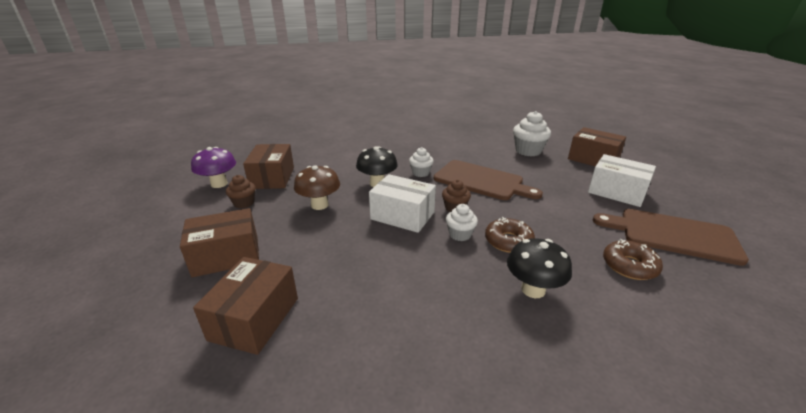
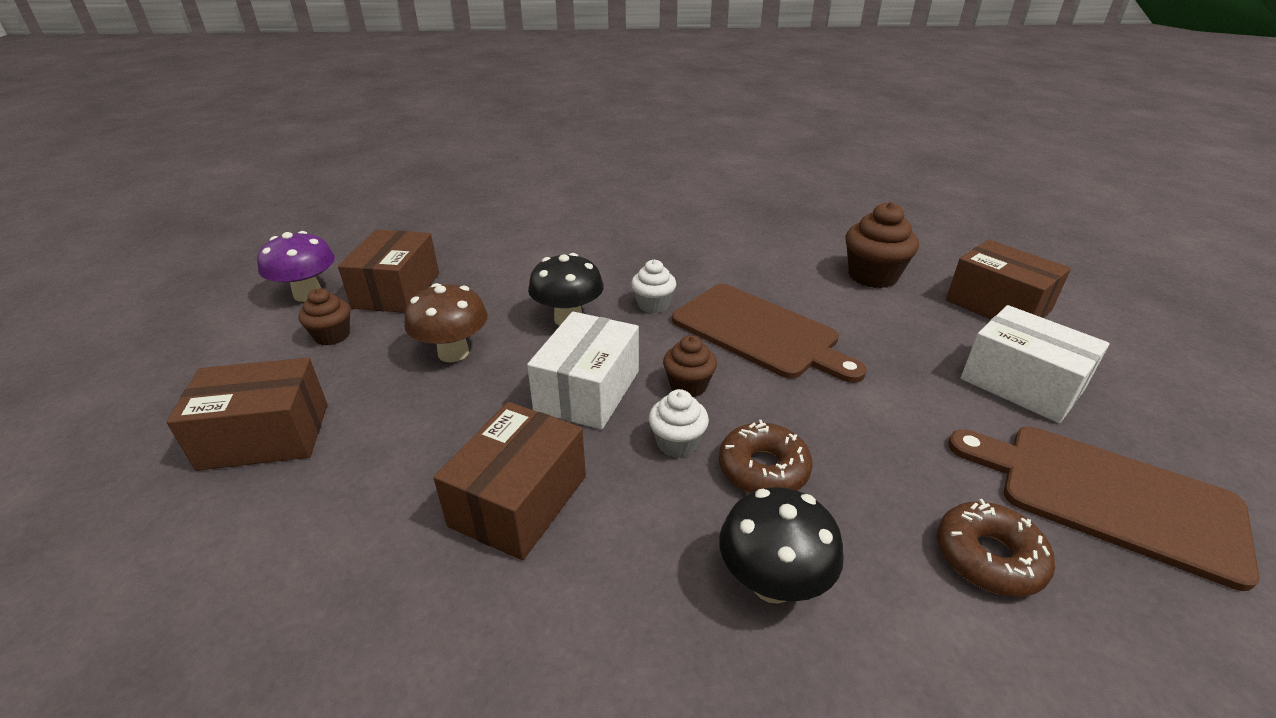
camera: 10 degrees right, 5 degrees up
(254, 318) = (261, 567): brown box -> brown box (519, 501)
(402, 216) = (587, 390): white box -> white box turned 75 degrees clockwise
(528, 151) = (872, 276): white cupcake -> brown cupcake

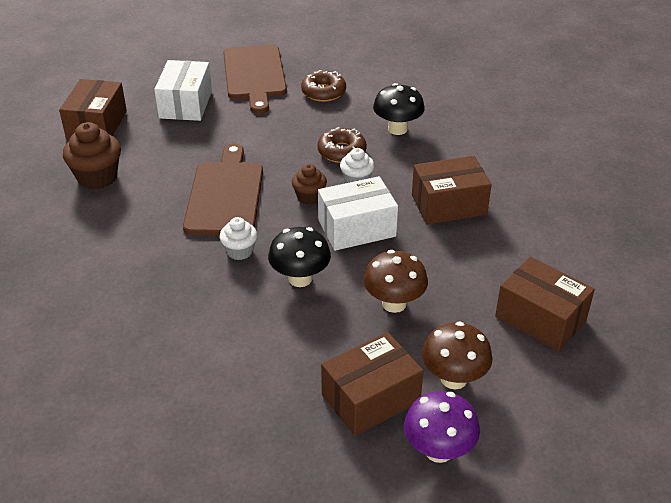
camera: 130 degrees left, 5 degrees up
(332, 336) = (453, 379): brown cupcake -> brown mushroom

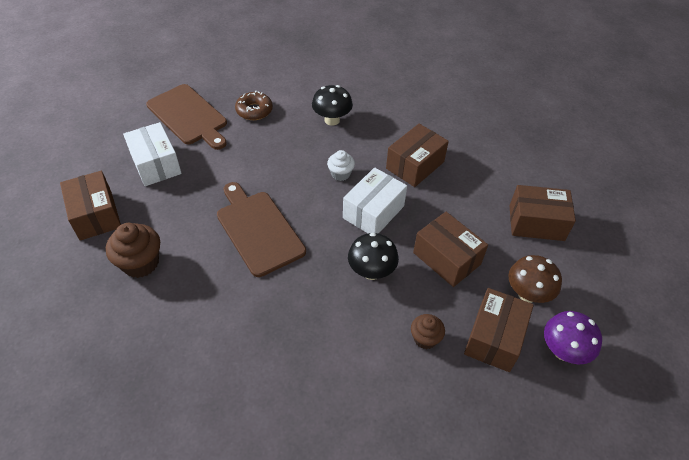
camera: 35 degrees left, 10 degrees up
(240, 251) = (311, 272): white cupcake -> none
(309, 197) = (320, 202): brown cupcake -> brown cupcake (425, 338)
(341, 152) = (310, 155): brown donut -> none
(394, 303) = (446, 258): brown mushroom -> brown box

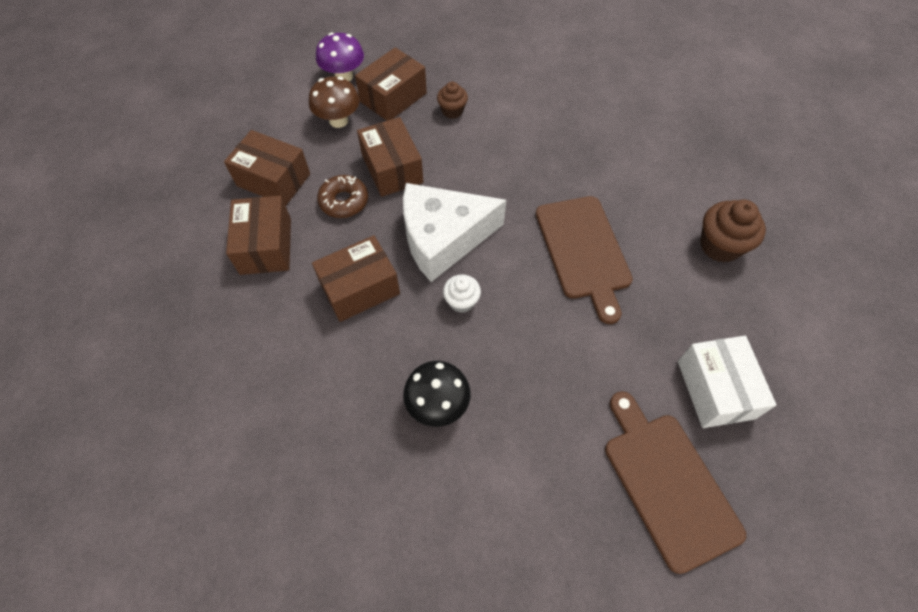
camera: 160 degrees left, 10 degrees up
(96, 215) = (786, 323): brown box -> brown box (266, 246)
(254, 110) = (556, 464): brown donut -> brown donut (344, 201)
(371, 272) = (474, 175): black mushroom -> none
(373, 212) = (443, 238): white box -> white cheese

